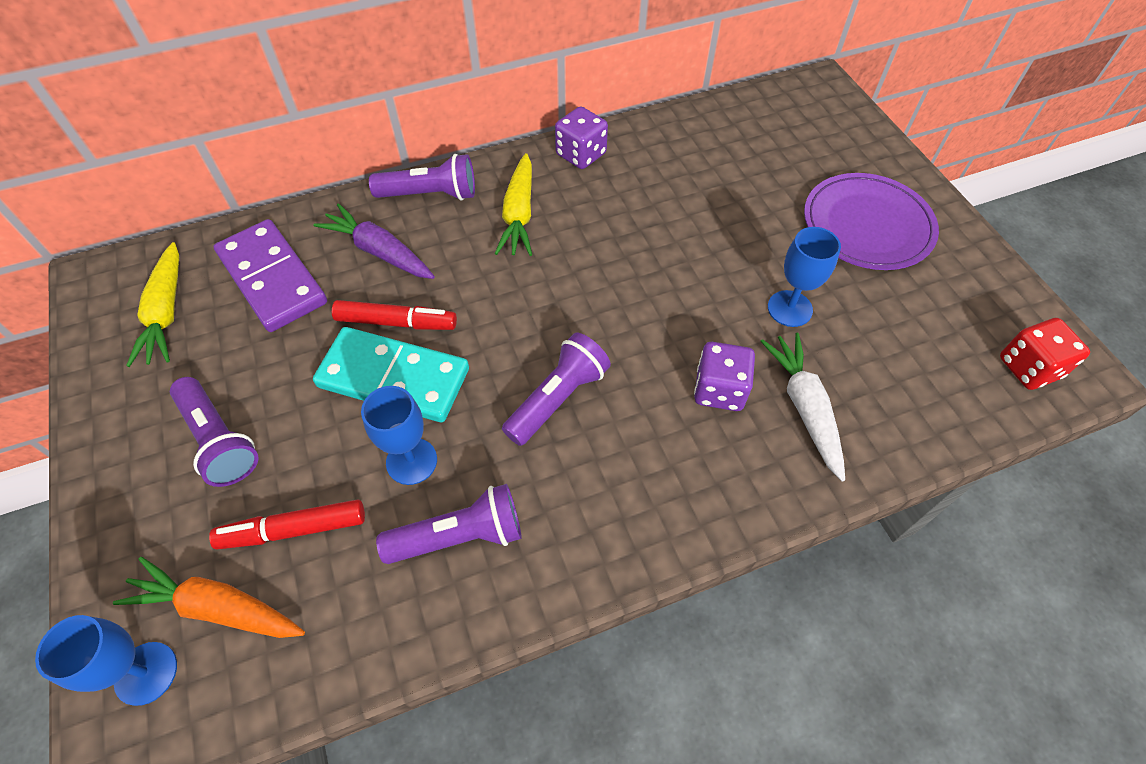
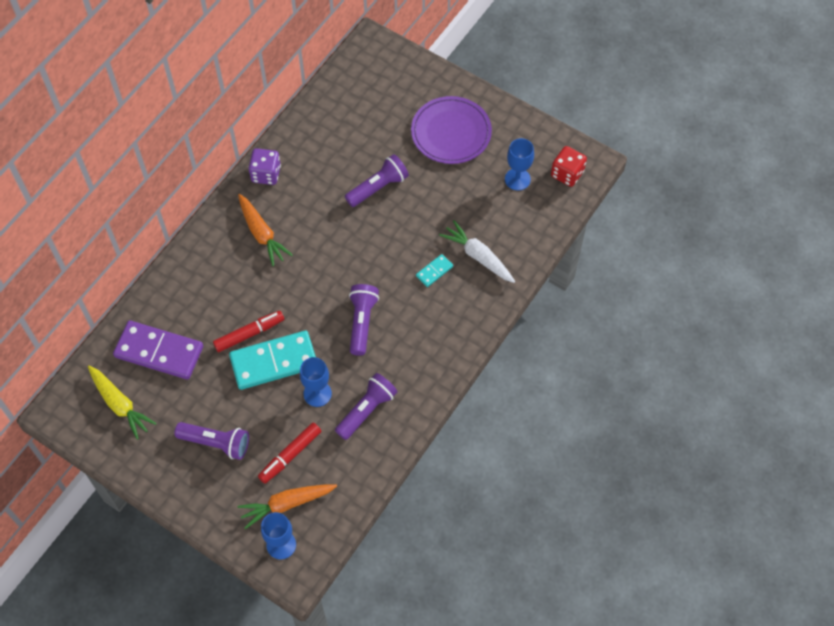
camera: 35 degrees left, 5 degrees up
(379, 251) = (203, 302): purple carrot -> none
(430, 194) = (201, 250): purple flashlight -> purple flashlight (378, 187)
(519, 214) = (262, 234): yellow carrot -> orange carrot
(719, 390) = (434, 271): purple dice -> turquoise domino
(789, 308) = (441, 207): blue goblet -> blue goblet (517, 179)

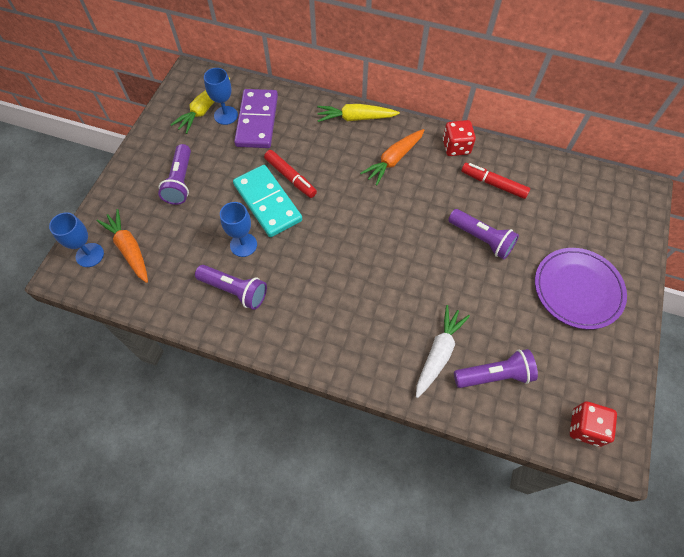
camera: 75 degrees right, 0 degrees up
(193, 254) = (355, 118): none -> yellow carrot
(266, 174) = (456, 147): purple dice -> red dice
(290, 455) = (177, 239): red marker -> red marker (493, 184)
(362, 322) = (327, 263): purple flashlight -> purple flashlight (494, 375)
(434, 271) = (405, 314): turquoise domino -> none
(517, 179) = (552, 372): blue goblet -> blue goblet (226, 115)

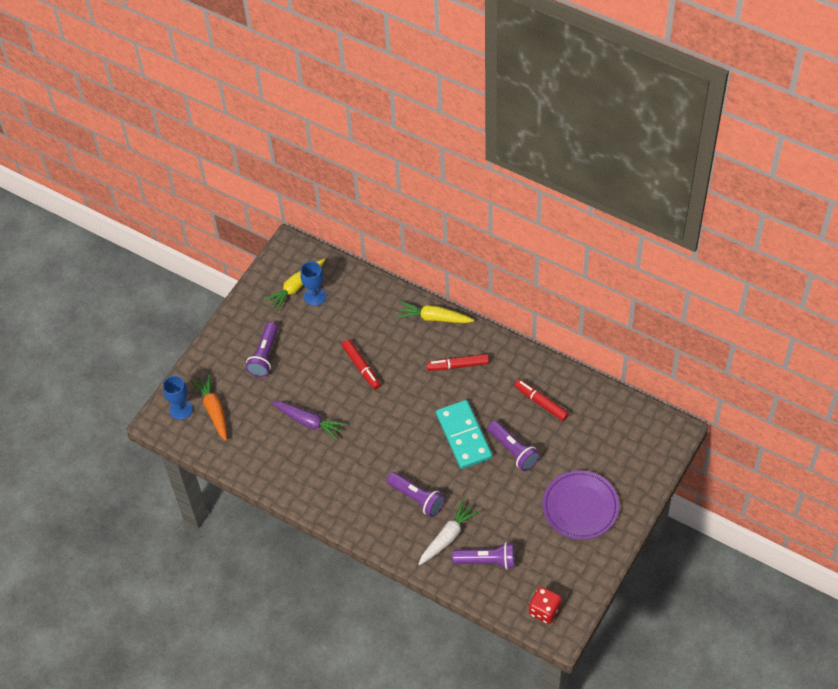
camera: 15 degrees right, 5 degrees down
(234, 290) = (295, 459): purple flashlight -> purple flashlight (417, 498)
(243, 245) = (309, 422): blue goblet -> purple carrot
(257, 121) = (342, 306): purple domino -> none
(267, 202) = (337, 387): turquoise domino -> turquoise domino (464, 436)
(393, 160) = (457, 365): orange carrot -> red marker
(456, 147) = (518, 361): red dice -> none

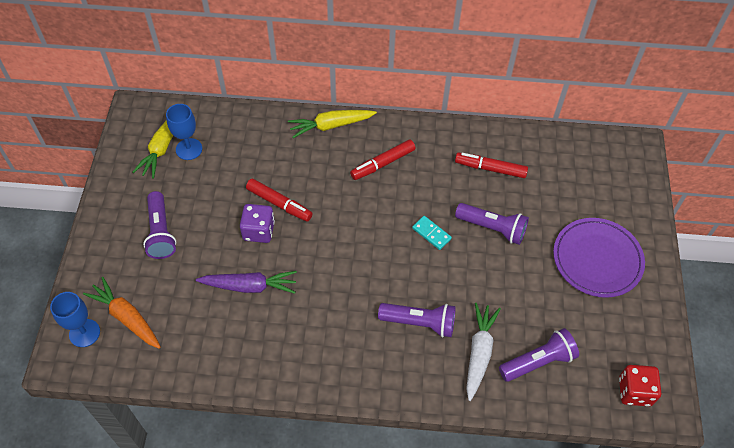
camera: 30 degrees left, 0 degrees up
(335, 383) = (258, 231): none -> purple dice
(464, 436) = (431, 233): turquoise domino -> turquoise domino, size x0.45

